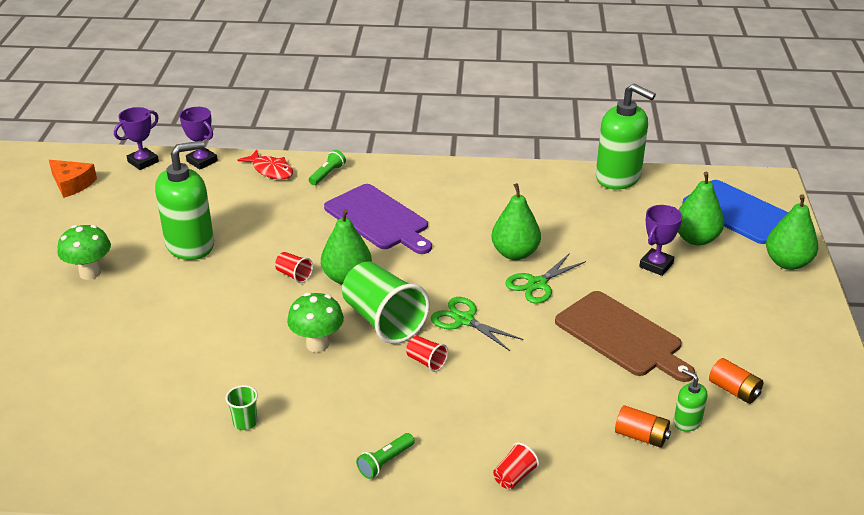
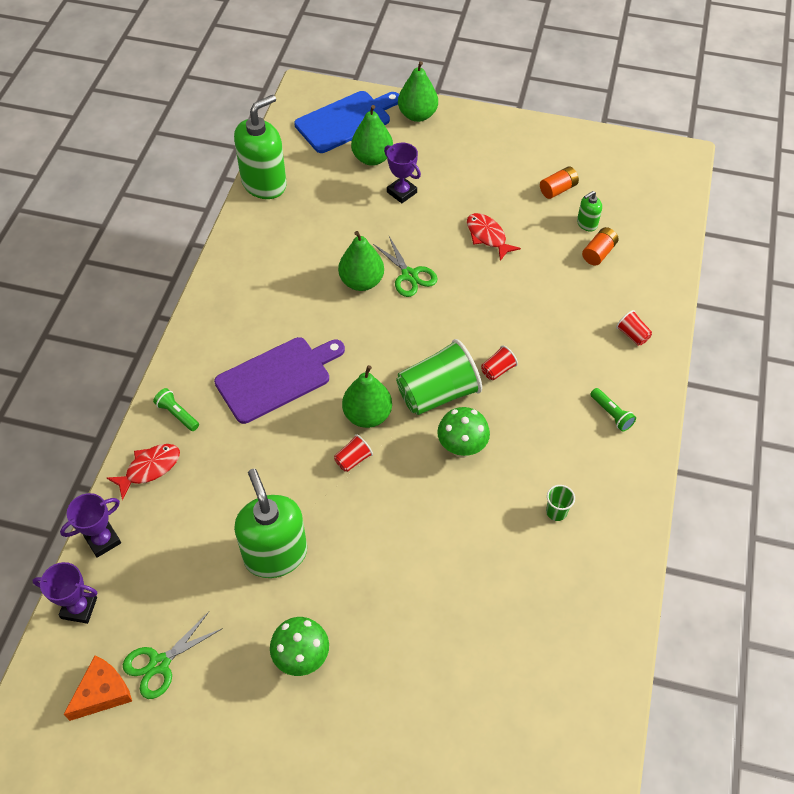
camera: 80 degrees left, 20 degrees up
(143, 162) = (79, 608): purple trophy -> purple trophy turned 45 degrees counterclockwise
(464, 320) = (448, 335): green scissors -> green scissors (159, 664)
(621, 336) = (487, 236): brown cutting board -> red fish

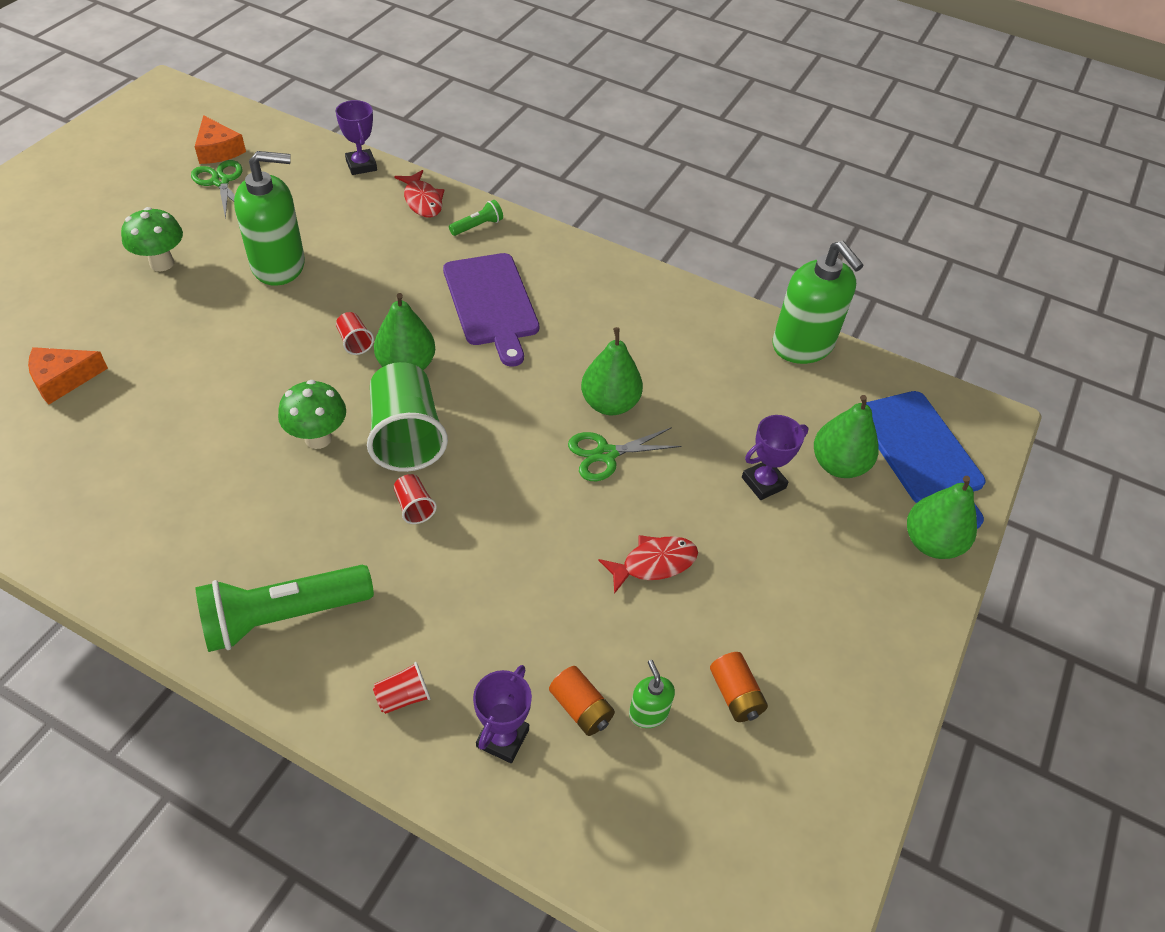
camera: 100 degrees right, 5 degrees down
(79, 608) = (303, 146): purple trophy -> purple trophy (502, 738)
(472, 664) = (63, 379): none -> orange cheese
(556, 512) = (181, 505): green cup -> none
(611, 414) = (283, 616): green flashlight -> green flashlight, size x2.17

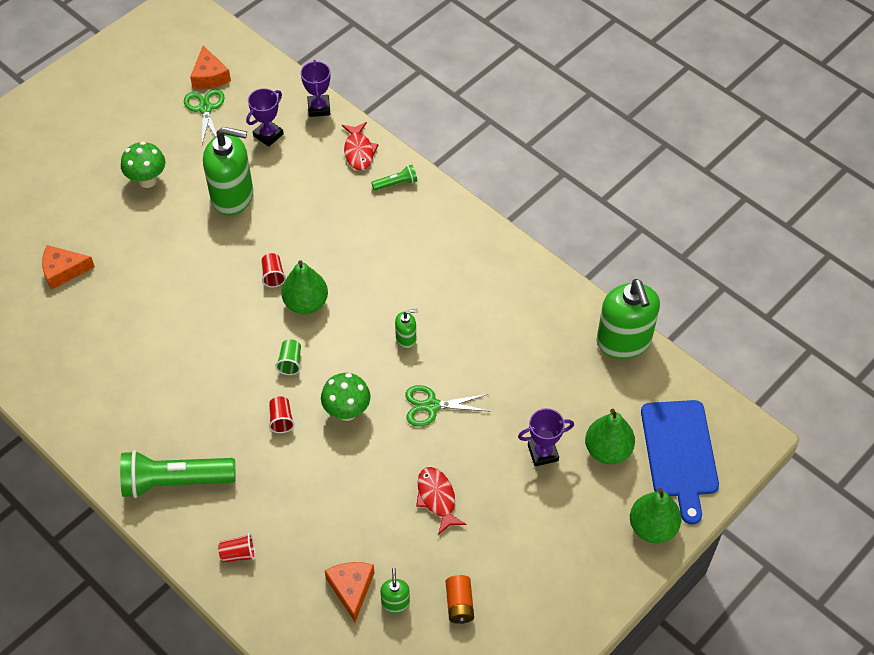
camera: 20 degrees right, 5 degrees up
(318, 438) = (228, 352): green mushroom -> green mushroom (347, 412)
(406, 436) = (290, 362): green cup -> green cup, size x0.44
(491, 303) = (386, 259): purple cutting board -> none
(502, 738) = (294, 596): purple trophy -> purple trophy (268, 135)
(546, 384) = (406, 339): none -> green soap dispenser
(580, 708) = (351, 588): orange battery -> orange cheese
(609, 404) = (449, 364): green pear -> none
(654, 563) = (437, 498): red fish -> red fish turned 105 degrees counterclockwise

